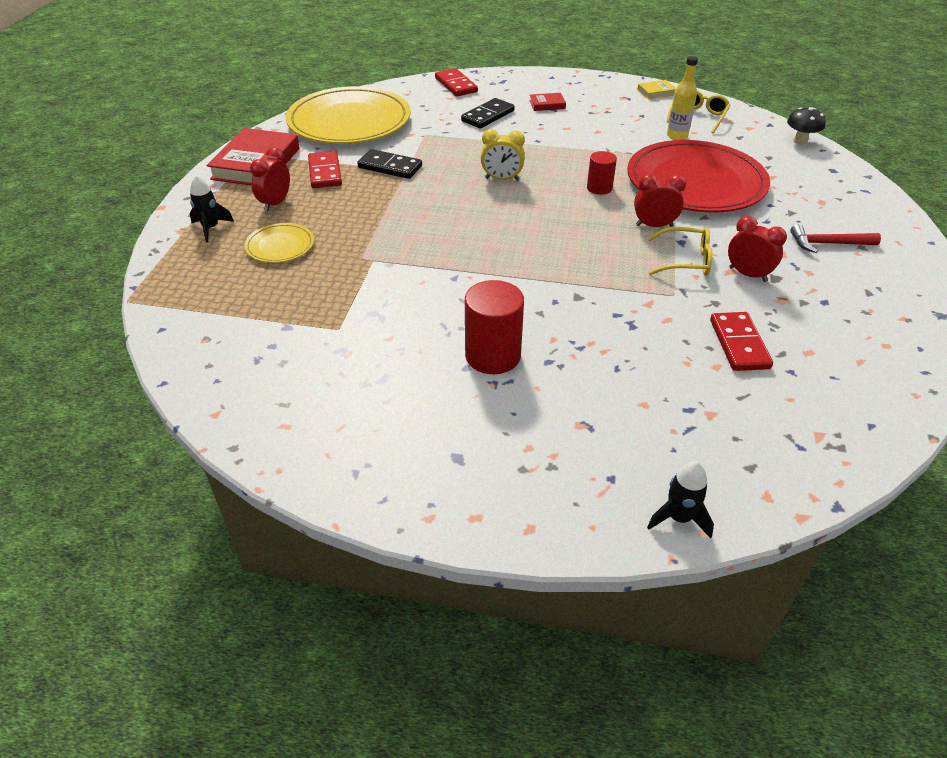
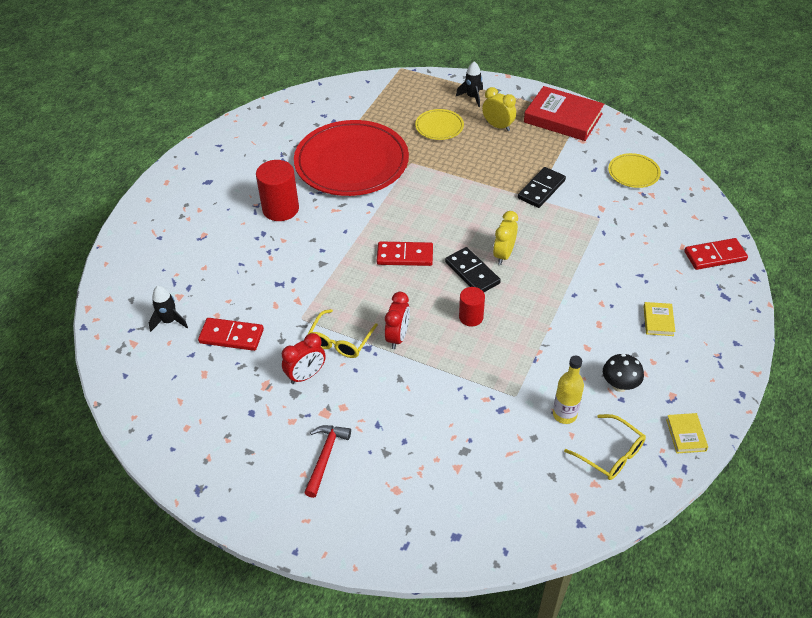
camera: 105 degrees right, 5 degrees up
(275, 203) = (498, 126): red clock -> yellow clock
(325, 172) = (540, 153): red domino -> red domino (405, 256)
(349, 121) = (633, 173): yellow plate -> yellow plate, size x0.44
(488, 116) = (634, 268): black domino -> black domino (472, 273)
(547, 104) = (658, 321): red book -> yellow book
(679, 518) = (119, 256): black rocket -> black rocket (169, 321)
(695, 182) = (462, 394): red plate -> red plate (351, 162)
(800, 141) = (531, 537): black mushroom -> black mushroom (619, 385)

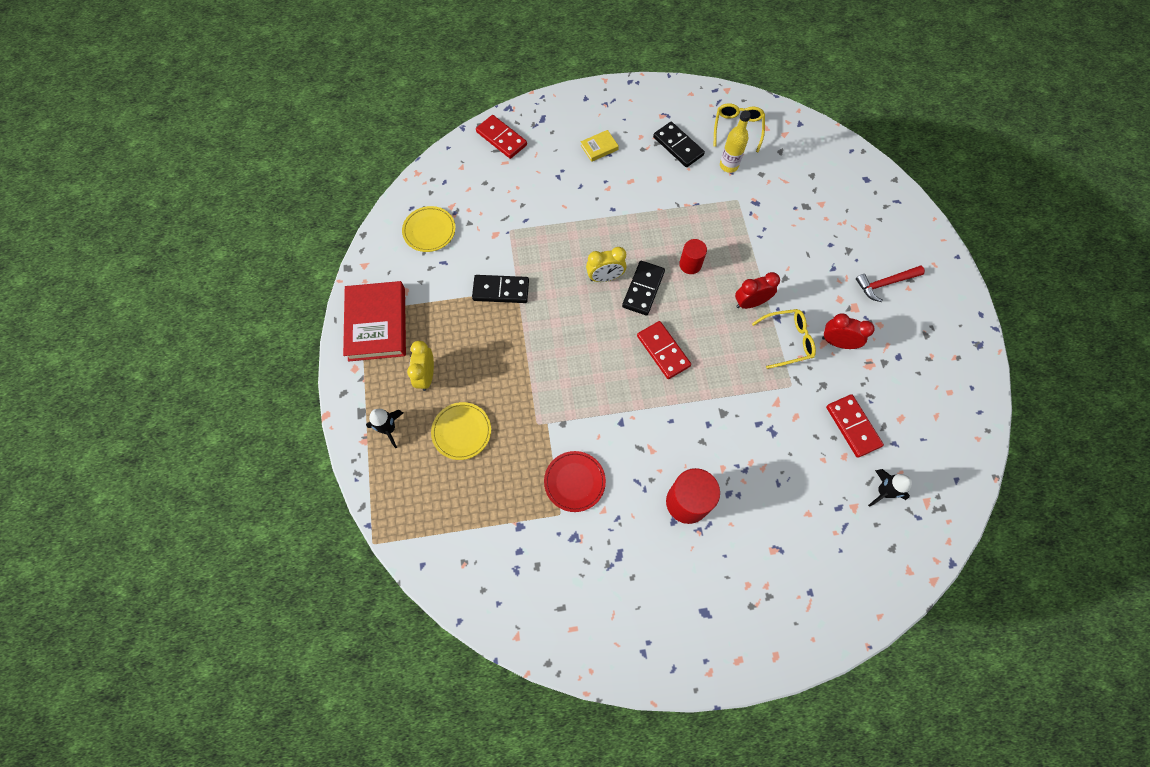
camera: 125 degrees left, 20 degrees up
(351, 162) = (574, 482): red plate -> red plate, size x0.44
(619, 385) = (678, 146): black mushroom -> black domino
(686, 435) = (689, 98): yellow book -> none

